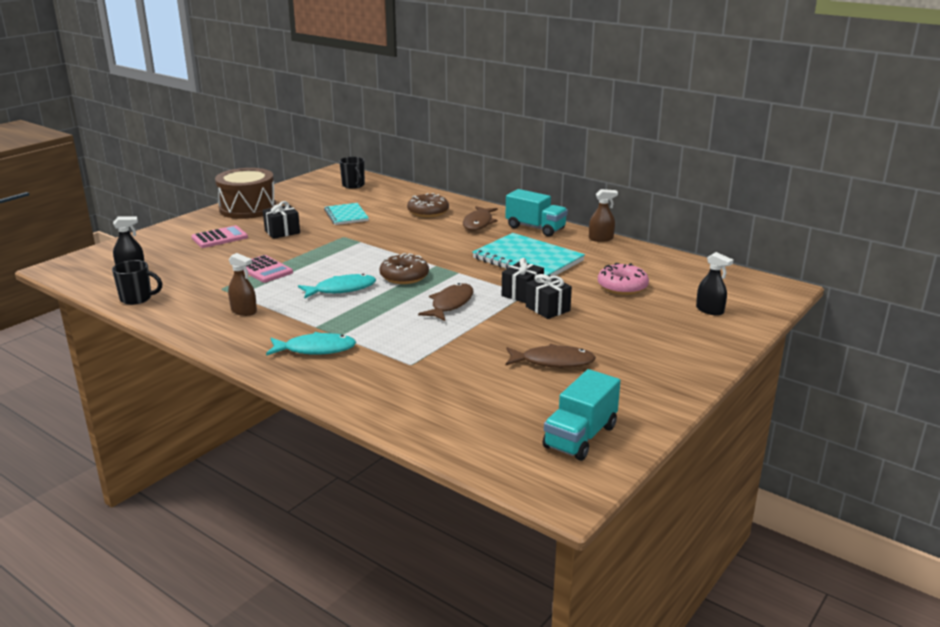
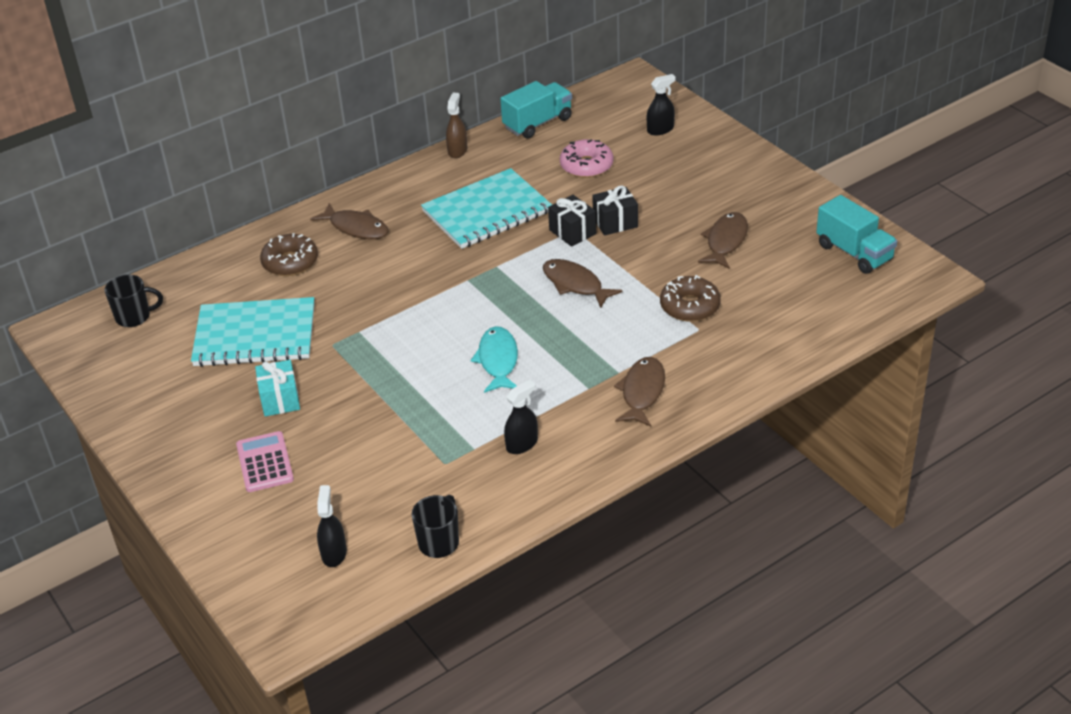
camera: 70 degrees left, 15 degrees up
(244, 311) = (522, 444): brown spray bottle -> black spray bottle
(248, 208) = (160, 431): brown drum -> none
(264, 270) = (405, 422): pink calculator -> none
(282, 232) = (280, 399): black gift -> turquoise gift
(315, 349) = (642, 392): turquoise fish -> brown fish
(346, 215) = (255, 335): turquoise notebook -> turquoise notebook, size x1.73
(404, 276) = (486, 308): brown donut -> brown donut (690, 306)
(535, 228) = (398, 188): turquoise truck -> turquoise truck (537, 123)

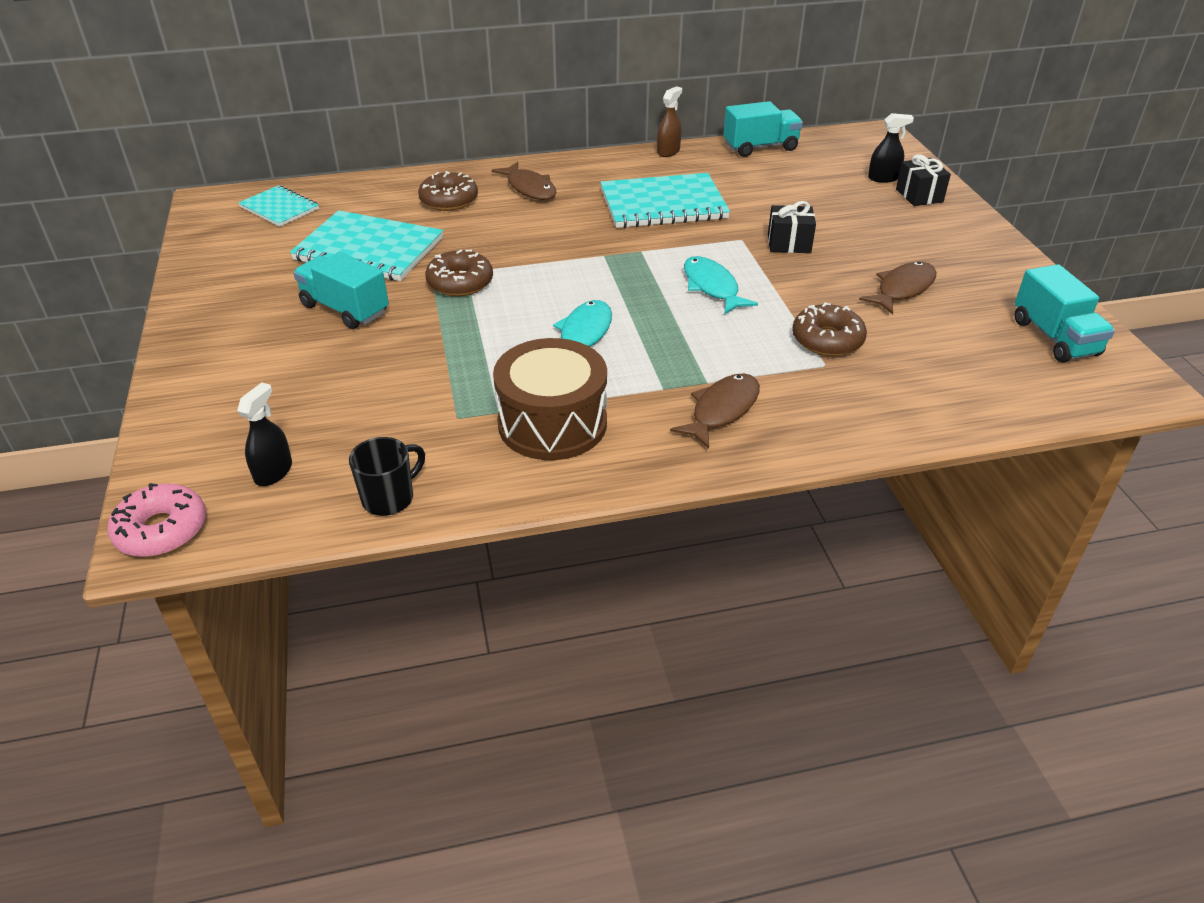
camera: 20 degrees right, 0 degrees up
(134, 317) = (279, 208): black mug -> turquoise notebook
(264, 462) = (283, 361): pink calculator -> none
(280, 399) = (345, 309): turquoise gift -> turquoise truck
(361, 344) = (460, 283): none -> brown donut
(522, 444) = (552, 423): black spray bottle -> brown drum
(572, 232) = (738, 241): black gift -> black gift (919, 195)
(575, 284) = (712, 287): brown fish -> turquoise fish
(586, 166) = (788, 190): pink donut -> pink donut (162, 530)

